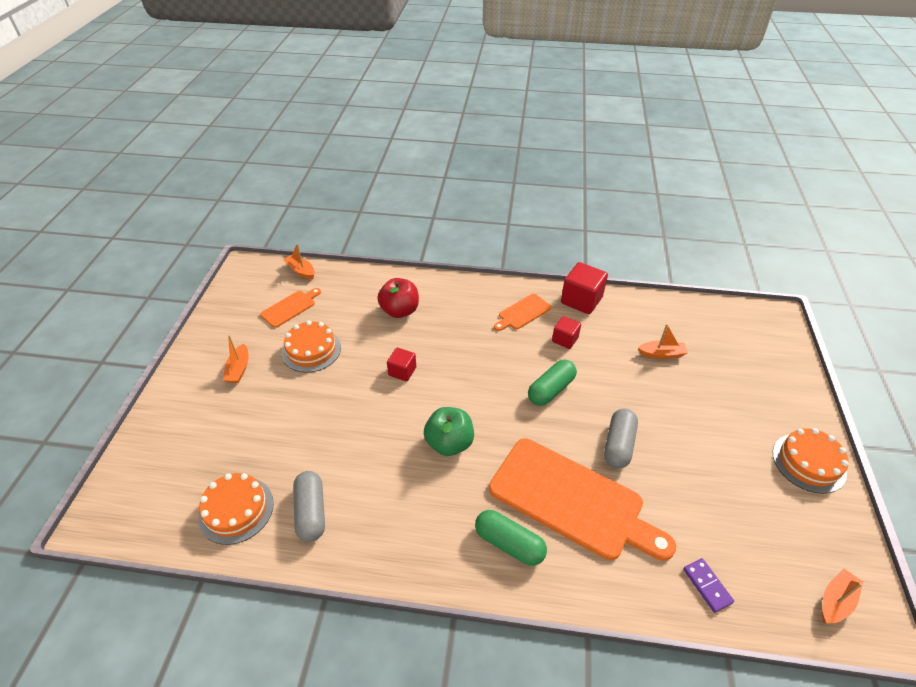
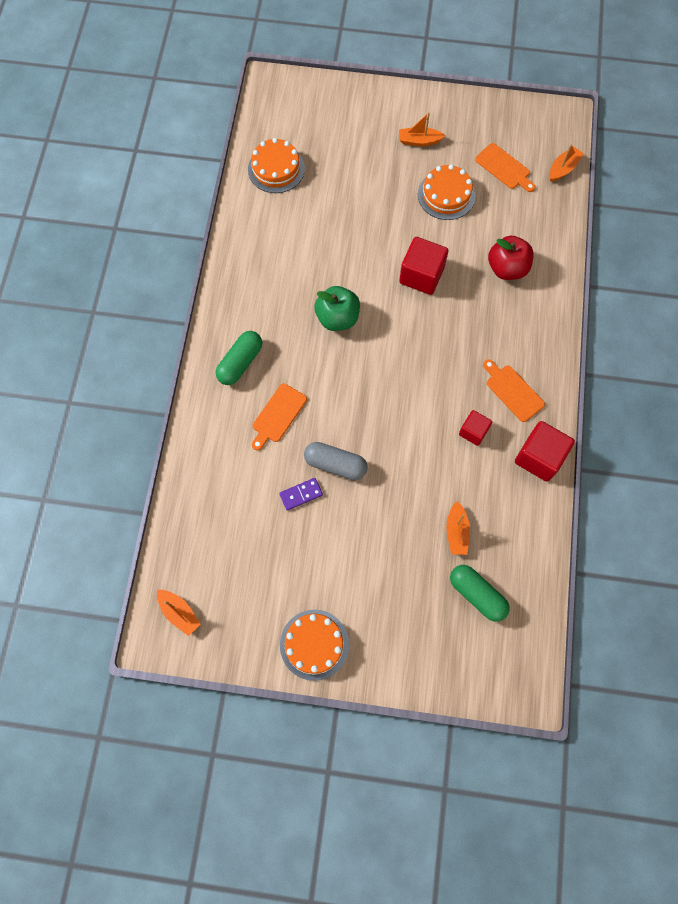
camera: 90 degrees right, 25 degrees up
(311, 512) = (272, 219): grey capsule -> none
(402, 371) = (421, 275): red cube -> red cube, size x1.68
(551, 390) = (402, 410): green capsule -> green capsule (477, 594)
(572, 500) = (278, 415): orange cutting board -> orange cutting board, size x0.46
(707, 586) = (198, 510): purple domino -> purple domino (301, 494)

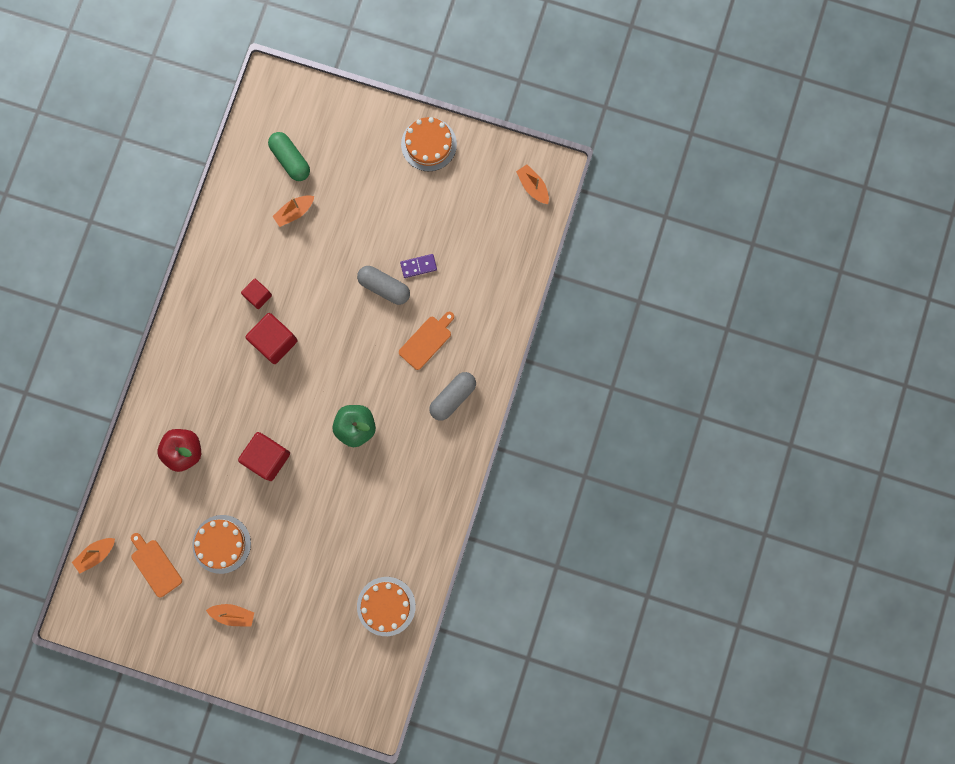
camera: 170 degrees left, 10 degrees up
(240, 363) = (453, 397): green capsule -> grey capsule
(456, 532) = (294, 212): orange boat -> orange boat turned 135 degrees counterclockwise
(513, 391) = (213, 327): orange cutting board -> none
(539, 457) = (207, 263): red cube -> red cube (274, 341)

